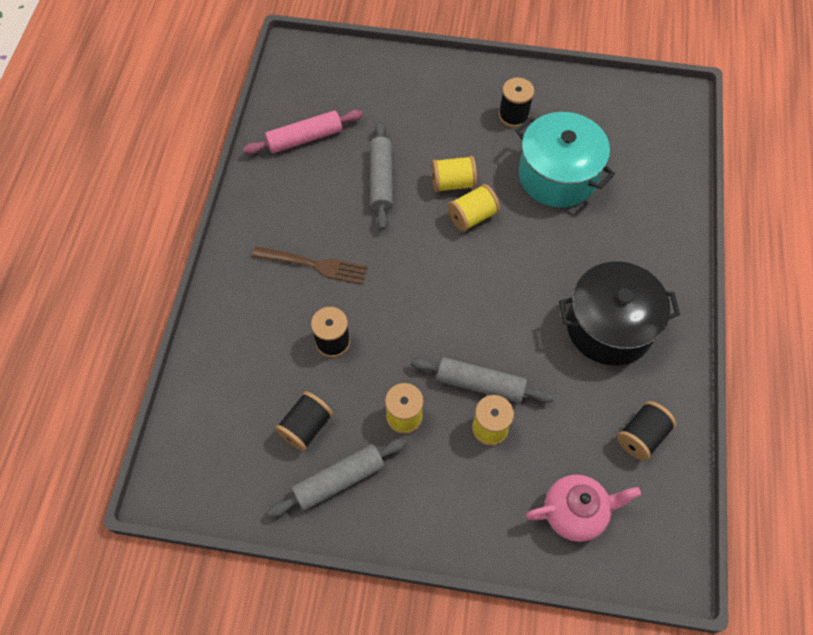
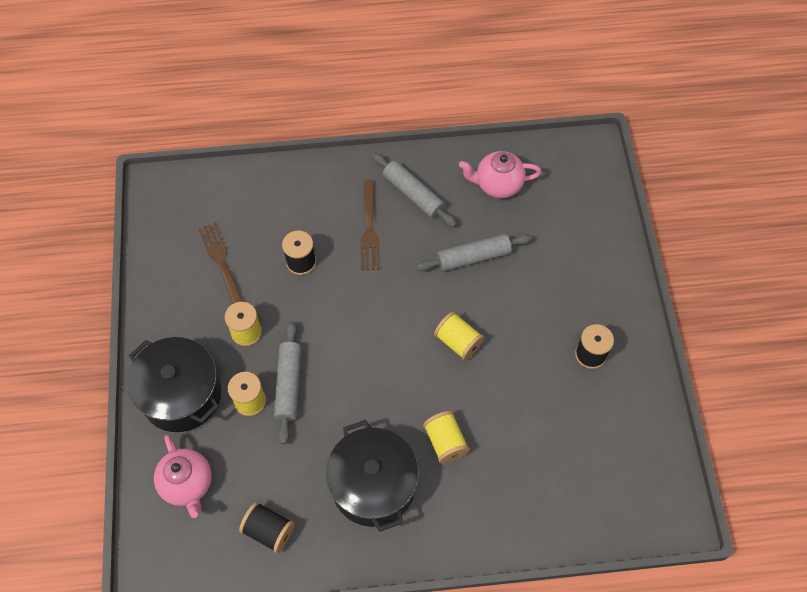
camera: 75 degrees right, 0 degrees up
(304, 138) = (497, 185): pink rolling pin -> pink teapot
(306, 427) = (222, 263): black spool -> brown fork
(339, 480) = (183, 298): grey rolling pin -> grey rolling pin (413, 194)
(453, 183) = (490, 317): yellow spool -> yellow spool (445, 442)
(464, 502) = (181, 394): none -> black pot
(557, 175) = (531, 409): turquoise pot -> none

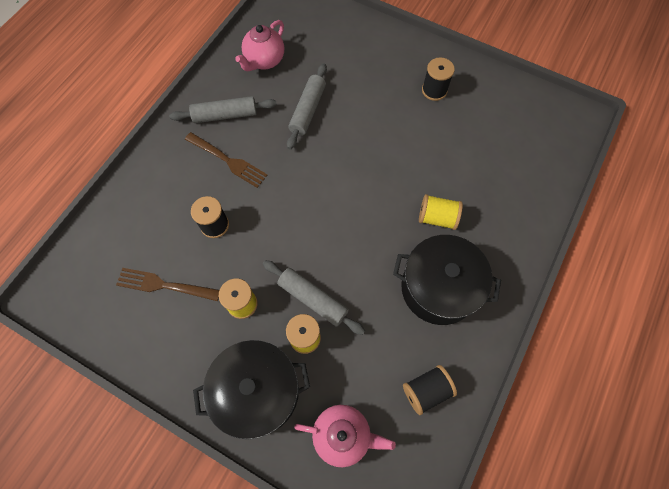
camera: 55 degrees left, 5 degrees up
(458, 342) = (366, 161): yellow spool -> none

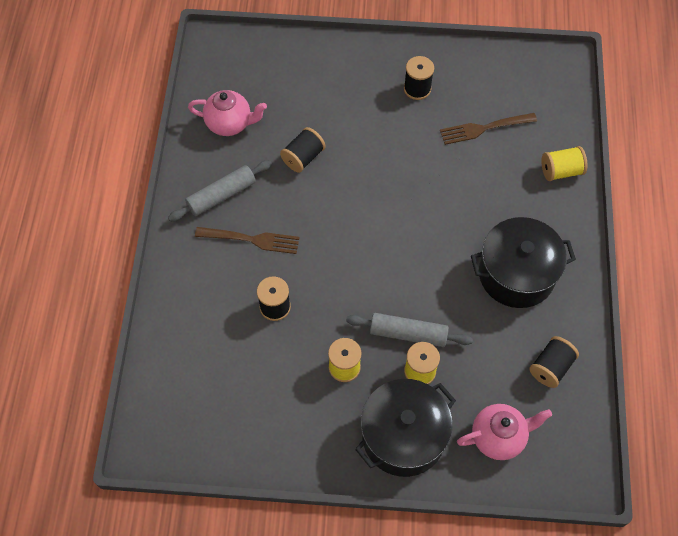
camera: 25 degrees left, 5 degrees down
(165, 285) = (259, 383): brown fork -> brown fork (485, 128)
(264, 61) = (230, 124): pink teapot -> pink teapot turned 90 degrees counterclockwise
(307, 110) = (303, 157): grey rolling pin -> black spool
(437, 218) = (482, 211): yellow spool -> yellow spool (561, 171)

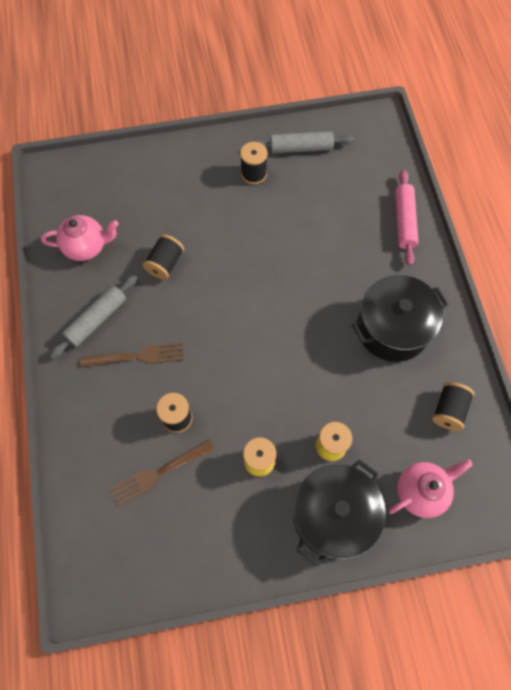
camera: 15 degrees left, 5 degrees up
(408, 334) = (310, 412): grey rolling pin -> grey rolling pin (301, 148)
(485, 128) = (325, 197): brown fork -> brown fork (159, 472)
(561, 171) = (404, 221): yellow spool -> pink rolling pin

